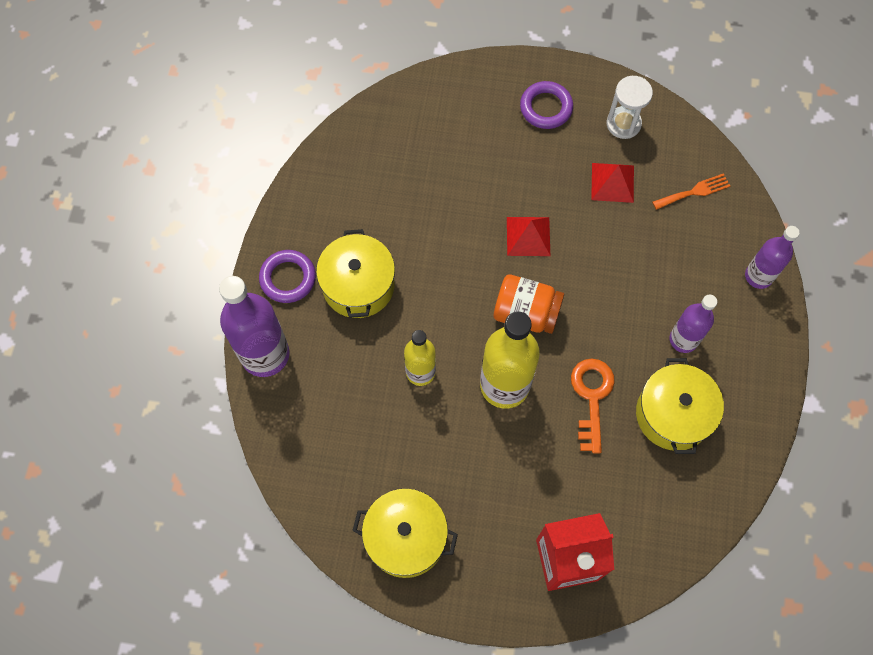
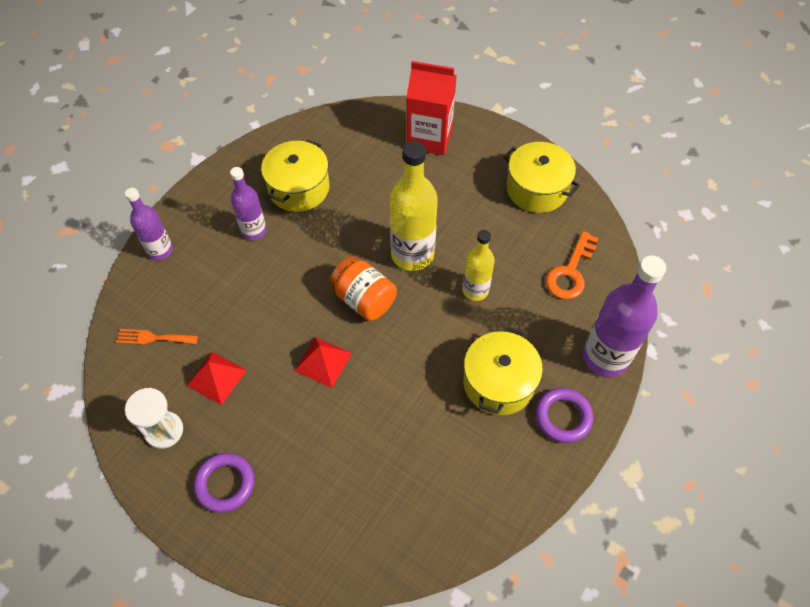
camera: 155 degrees left, 10 degrees down
(592, 397) = (350, 221): orange key -> orange key (570, 272)

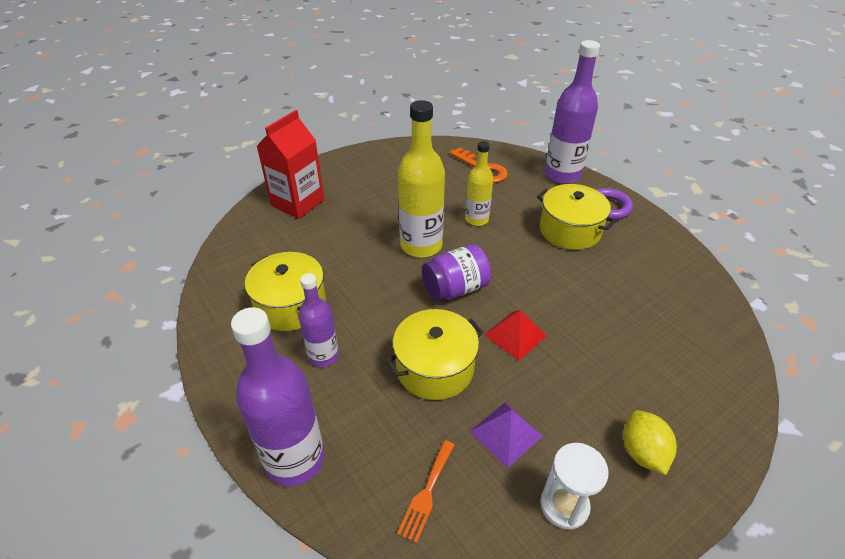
camera: 70 degrees left, 15 degrees down
(160, 250) = (295, 460): purple bottle -> purple bottle, size x1.67
(216, 377) = (506, 433): red pyramid -> purple pyramid
(225, 484) = (642, 452): purple ring -> yellow lemon
(364, 299) = (455, 289): orange jar -> purple jar
(536, 189) = (395, 163): yellow pot -> yellow pot (435, 368)

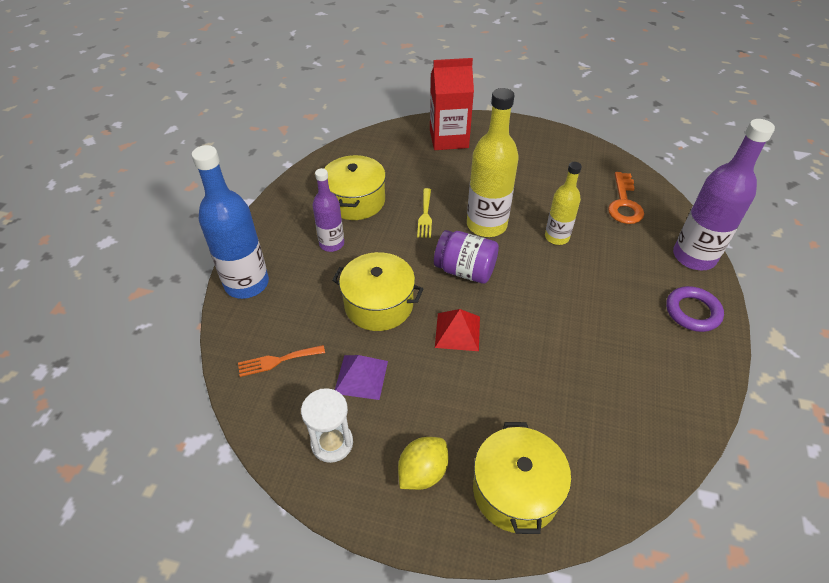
camera: 50 degrees right, 5 degrees up
(295, 460) = (247, 283): purple bottle -> blue bottle
(367, 272) = (425, 215): none -> yellow fork
(570, 230) = (622, 301): yellow pot -> yellow pot (516, 490)

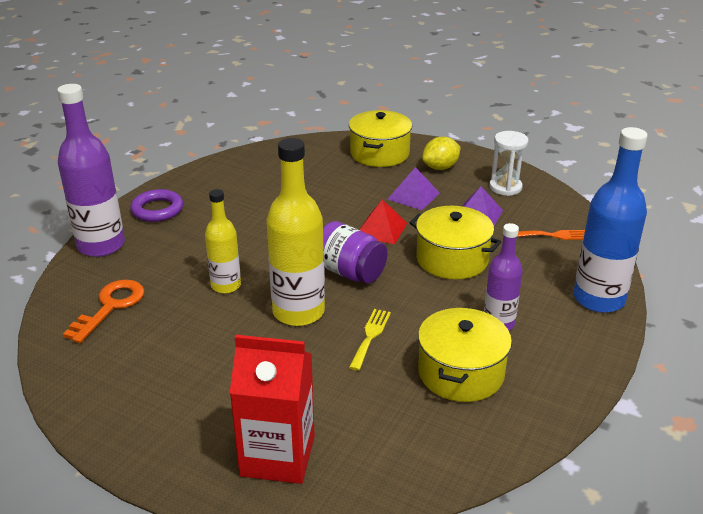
camera: 165 degrees left, 15 degrees down
(440, 397) = (413, 196): none -> purple pyramid

